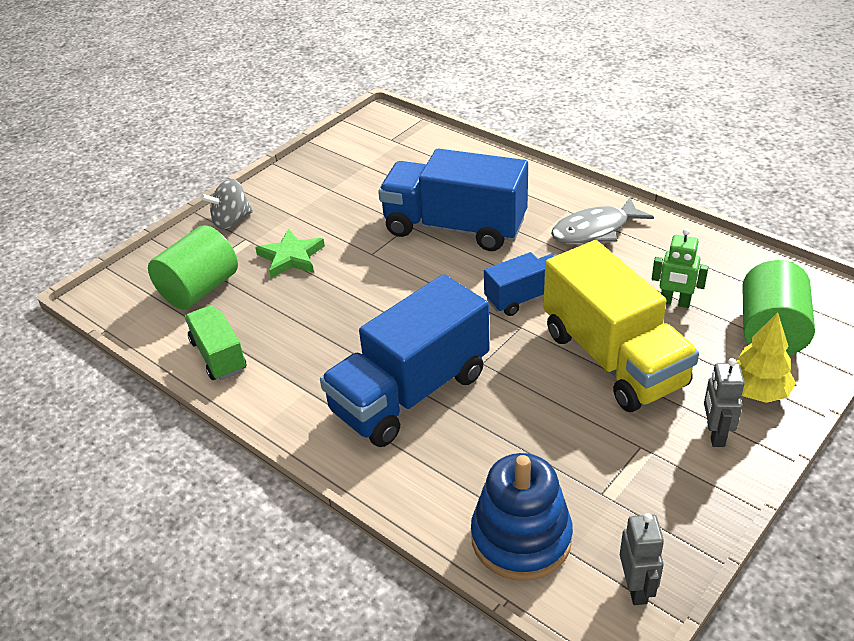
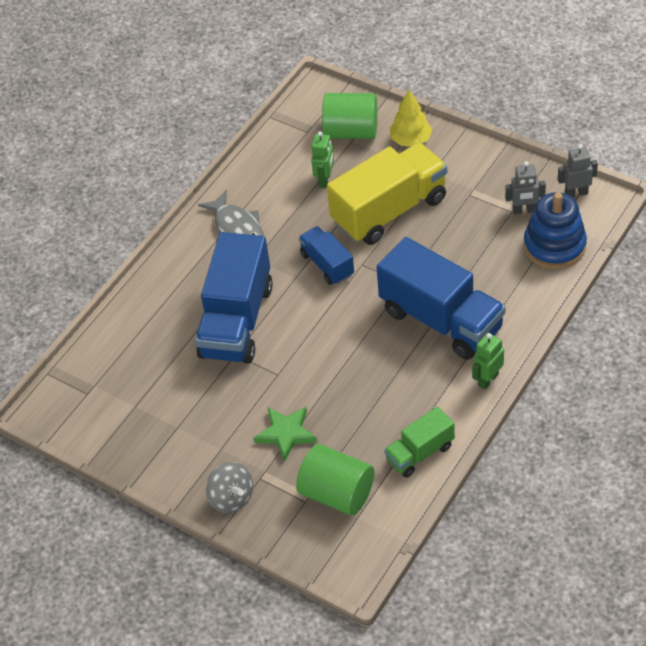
camera: 95 degrees left, 10 degrees up
(298, 428) = (488, 379): none -> green robot
(715, 434) = (452, 160): grey robot -> grey robot (524, 210)

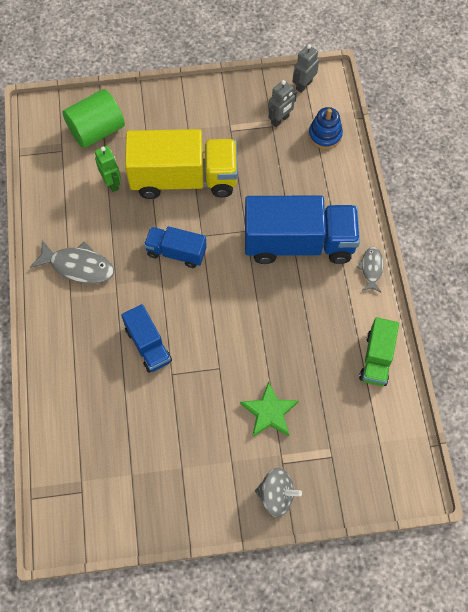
camera: 45 degrees left, 15 degrees up
(237, 321) = (148, 345): blue truck -> blue truck, size x0.53
(337, 493) = (348, 433): green cylinder -> none
(389, 211) = (184, 179): yellow truck -> yellow truck turned 75 degrees clockwise
(410, 140) = (149, 111): yellow tree -> none
(488, 379) = (371, 268): green robot -> grey fish
(554, 246) = (325, 135): blue stacking toy -> blue stacking toy, size x0.63

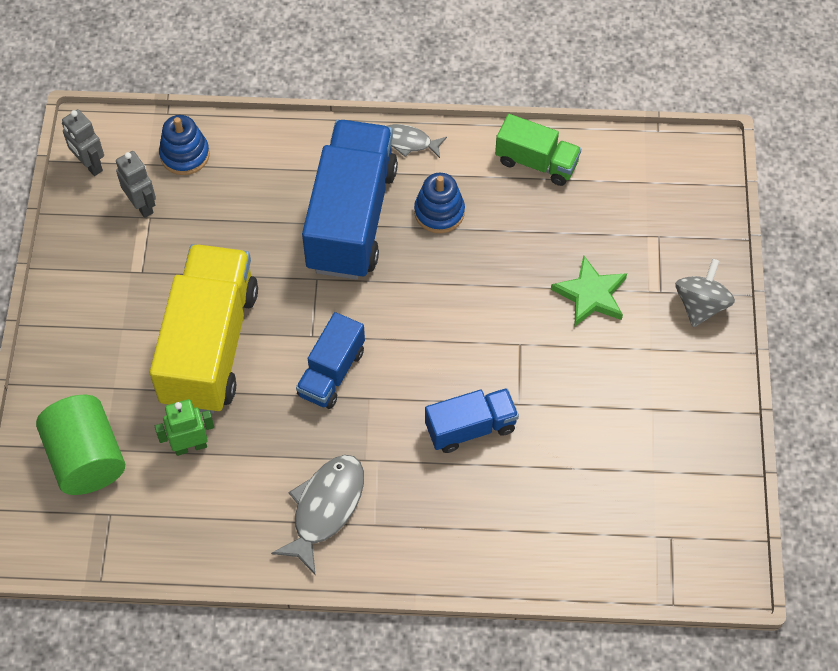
camera: 80 degrees left, 5 degrees down
(316, 298) = (439, 212): none -> blue stacking toy

